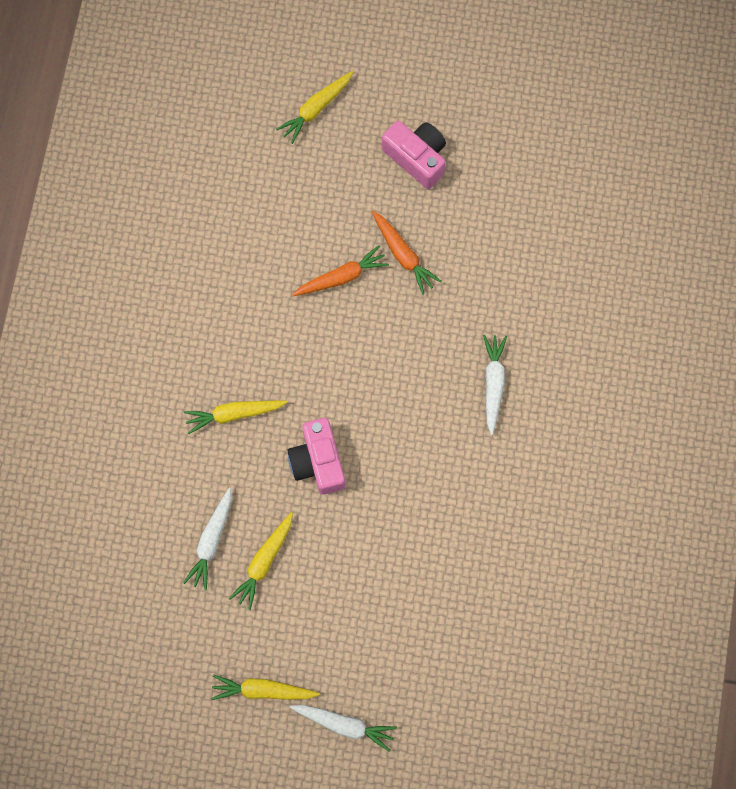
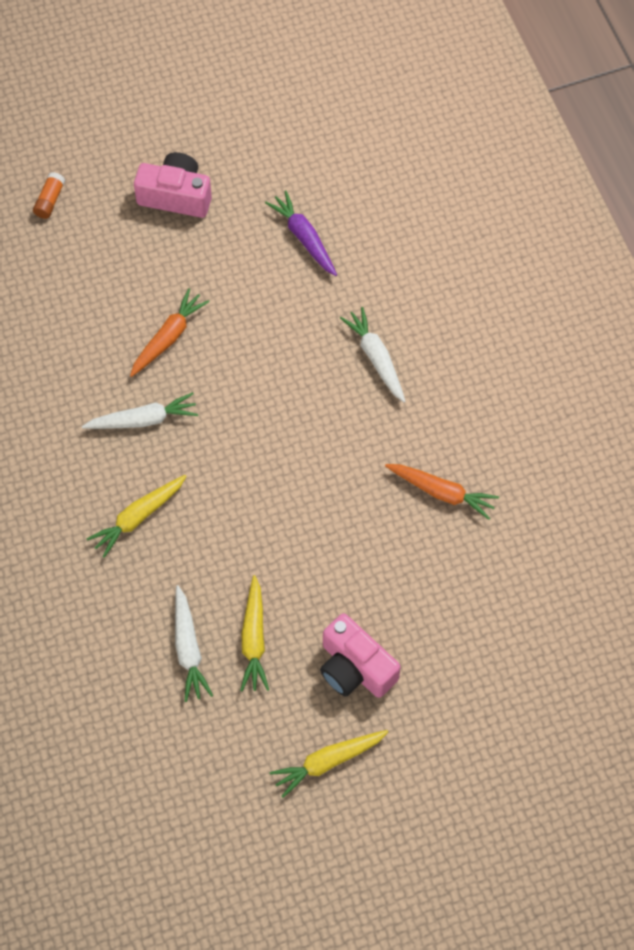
camera: 30 degrees left, 10 degrees down
(316, 109) = (50, 200): yellow carrot -> orange glue stick
(318, 462) = (250, 517): pink camera -> pink camera (355, 668)
(344, 725) = (429, 749): white carrot -> white carrot (143, 420)
(403, 255) = (216, 287): orange carrot -> orange carrot (442, 492)
(497, 249) = (304, 238): none -> purple carrot

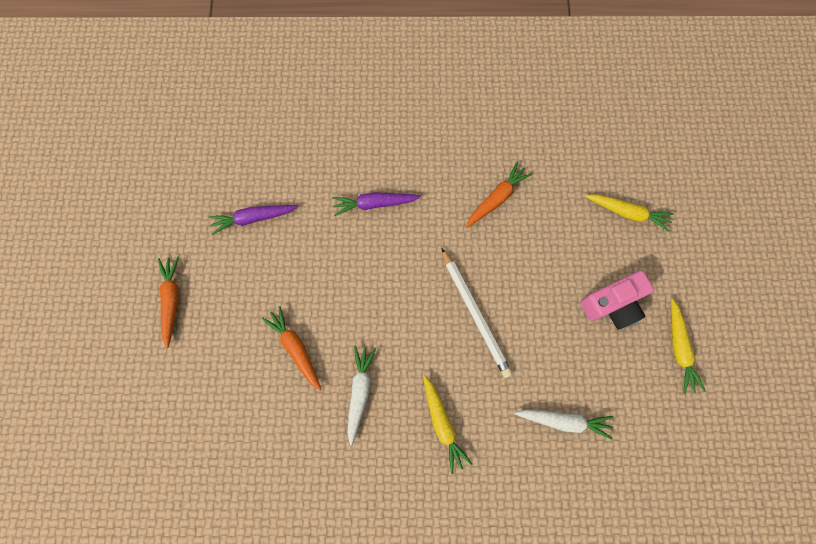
camera: 70 degrees left, 10 degrees up
(50, 200) = (127, 404): orange glue stick -> none
(176, 196) = (172, 300): pink camera -> orange carrot
(254, 639) = (570, 369): yellow carrot -> yellow carrot (627, 213)
(281, 513) = (475, 314): none -> white pencil
(376, 358) = (374, 204): white carrot -> purple carrot

